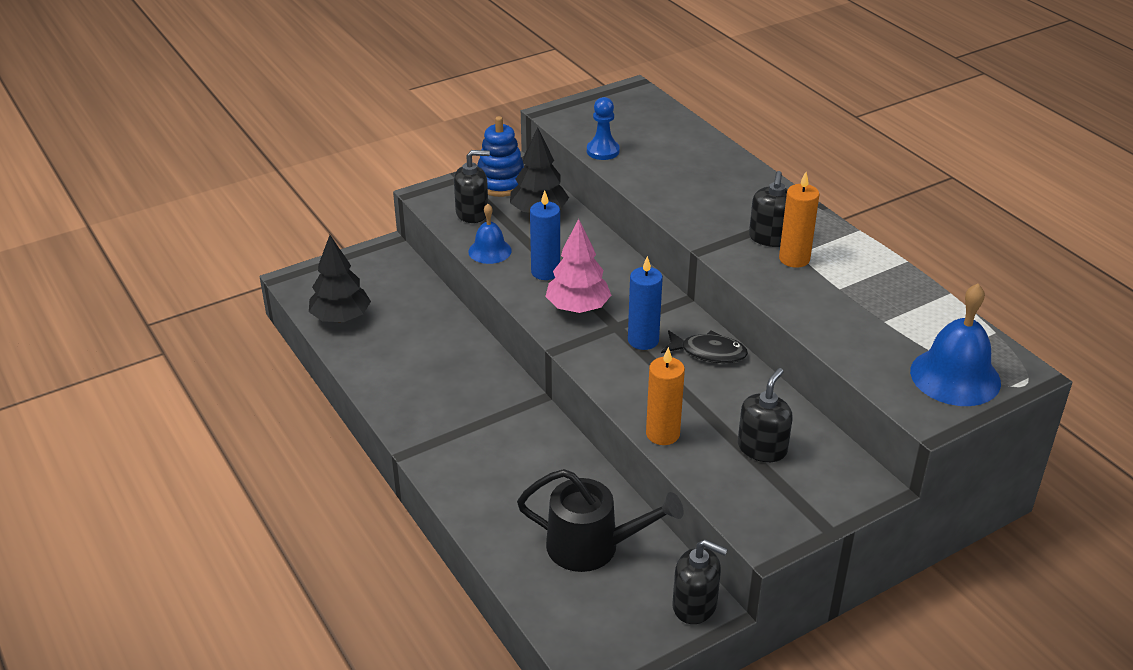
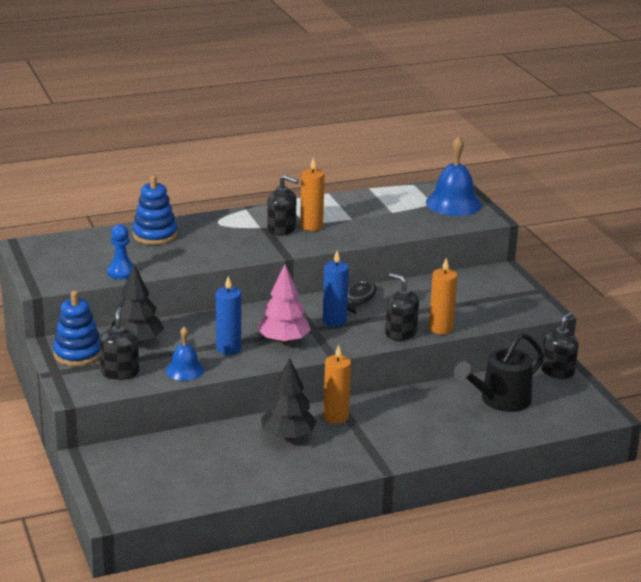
camera: 80 degrees left, 10 degrees down
(341, 318) = (188, 490): black tree -> black tree (288, 436)
(507, 401) = (336, 417): none -> orange candle
(592, 546) = (500, 400): black watering can -> black watering can turned 150 degrees counterclockwise
(702, 156) = (155, 235): none -> blue stacking toy
(762, 448) = (462, 297): black soap dispenser -> black soap dispenser (400, 333)

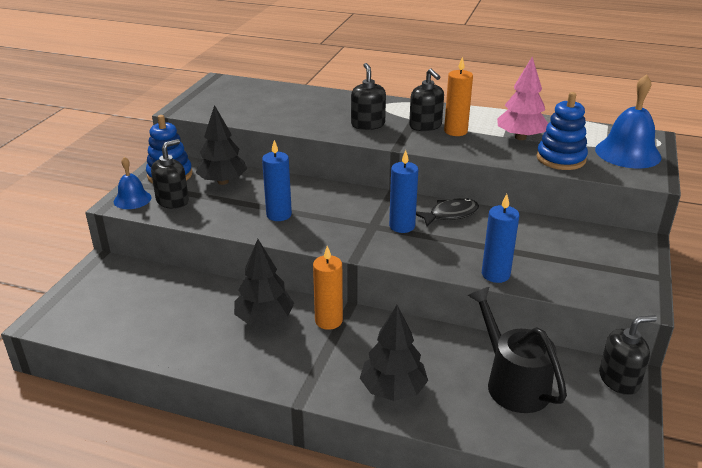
camera: 40 degrees right, 5 degrees up
(121, 272) = (248, 118): blue pawn -> none
(155, 235) = (318, 100): blue stacking toy -> blue stacking toy (561, 159)
(185, 370) = (219, 219): blue bell -> blue bell (132, 199)
(283, 341) = (332, 226): pink tree -> pink tree (520, 137)
(400, 333) = (448, 262): black soap dispenser -> black soap dispenser (368, 124)
(434, 437) = (393, 389): none -> black tree
(440, 328) = (495, 274): orange candle -> blue candle
(500, 400) = (513, 383): black watering can -> black watering can turned 60 degrees clockwise

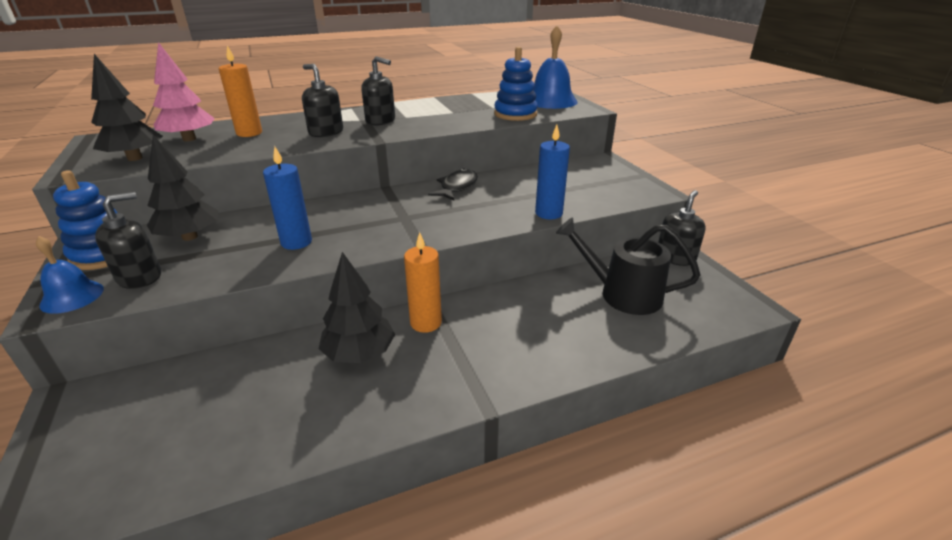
camera: 40 degrees left, 0 degrees up
(172, 201) = (140, 277): black soap dispenser -> black soap dispenser turned 45 degrees clockwise
(393, 389) = (551, 349): black tree -> black tree (135, 158)
(402, 226) = (429, 208): blue candle -> none
(455, 131) = (411, 118): orange candle -> orange candle (249, 133)
(520, 137) = (467, 110): pink tree -> pink tree (189, 139)

